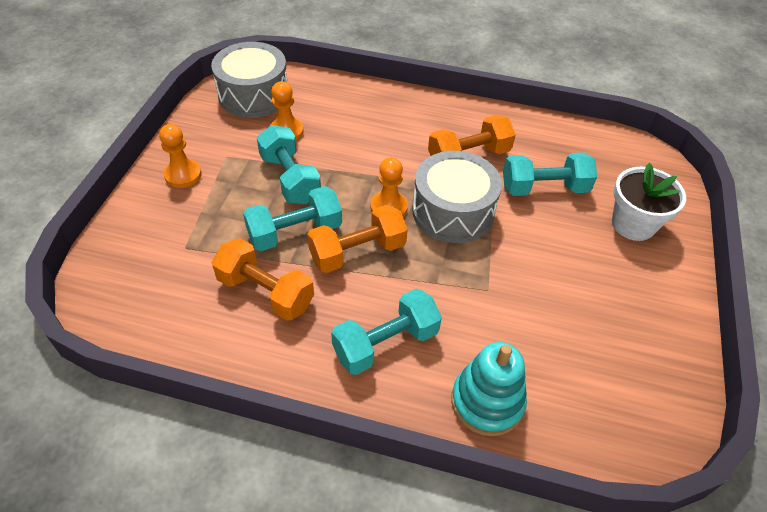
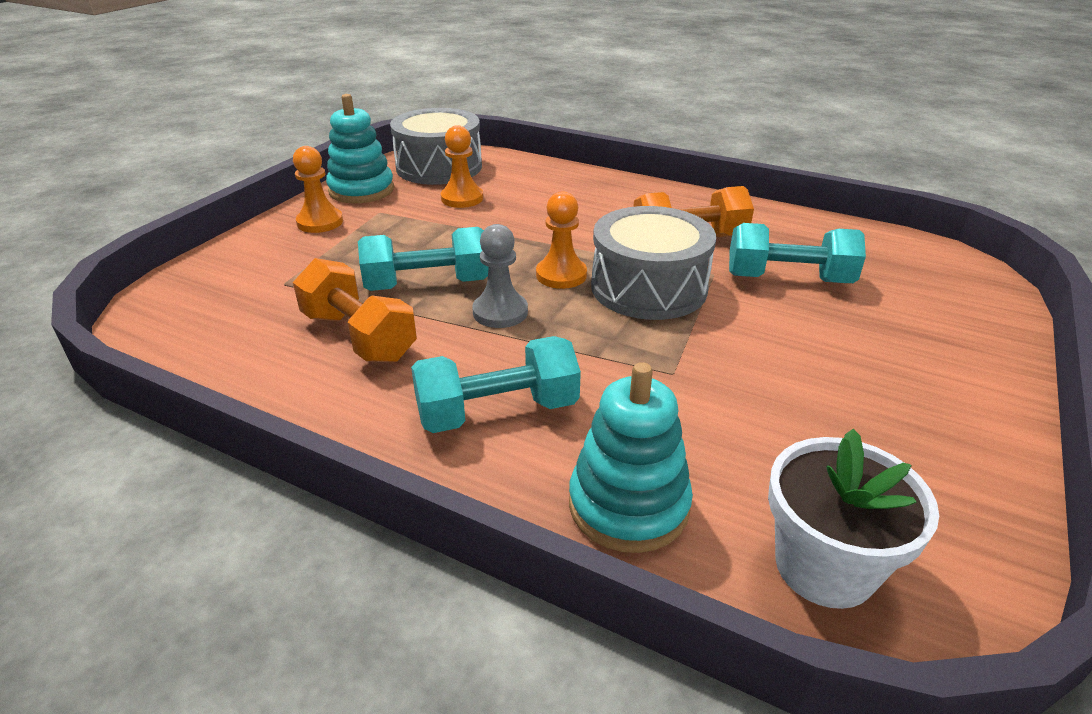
camera: 15 degrees right, 15 degrees down
(201, 132) = (361, 190): none -> turquoise stacking toy
(290, 178) = (446, 237): turquoise dumbbell -> none
(357, 252) = (500, 312): orange dumbbell -> grey pawn
(633, 224) = (921, 329): white flower pot -> white flower pot (824, 566)

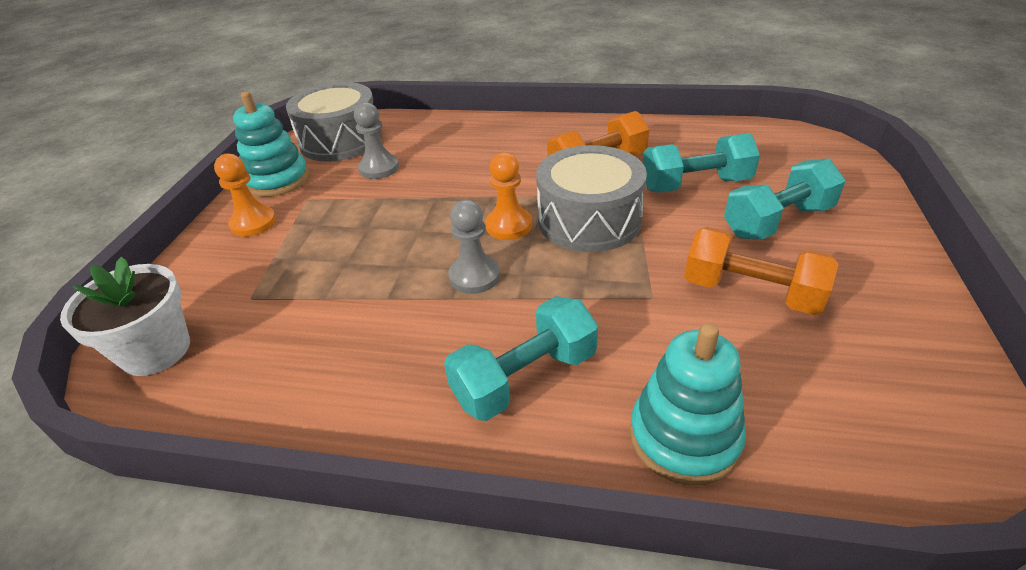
camera: 15 degrees left, 5 degrees up
(359, 336) = (355, 336): orange dumbbell -> orange dumbbell (751, 292)
(427, 284) = (392, 264): turquoise dumbbell -> turquoise dumbbell (777, 221)
(462, 198) = (379, 168): orange pawn -> grey pawn
(824, 566) = (862, 444): white flower pot -> white flower pot (156, 351)

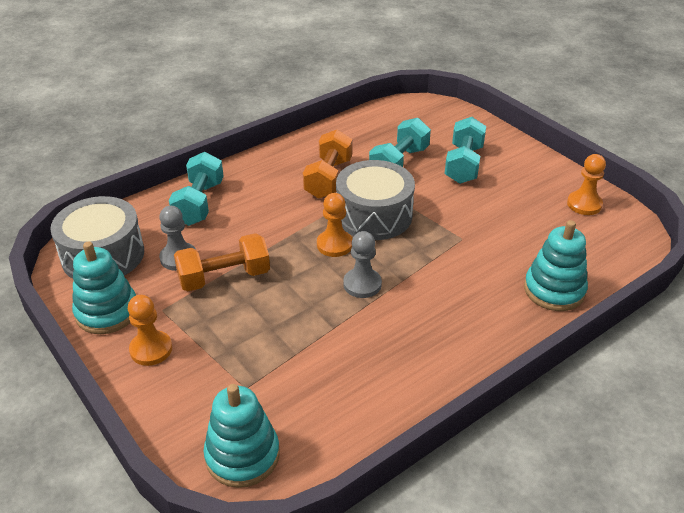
camera: 50 degrees left, 0 degrees up
(156, 351) = (242, 455): white flower pot -> turquoise stacking toy
(525, 378) = (463, 314): turquoise dumbbell -> turquoise dumbbell (199, 203)
(751, 292) = (498, 209): orange dumbbell -> orange dumbbell (224, 277)
(907, 359) = (584, 204): none -> orange pawn

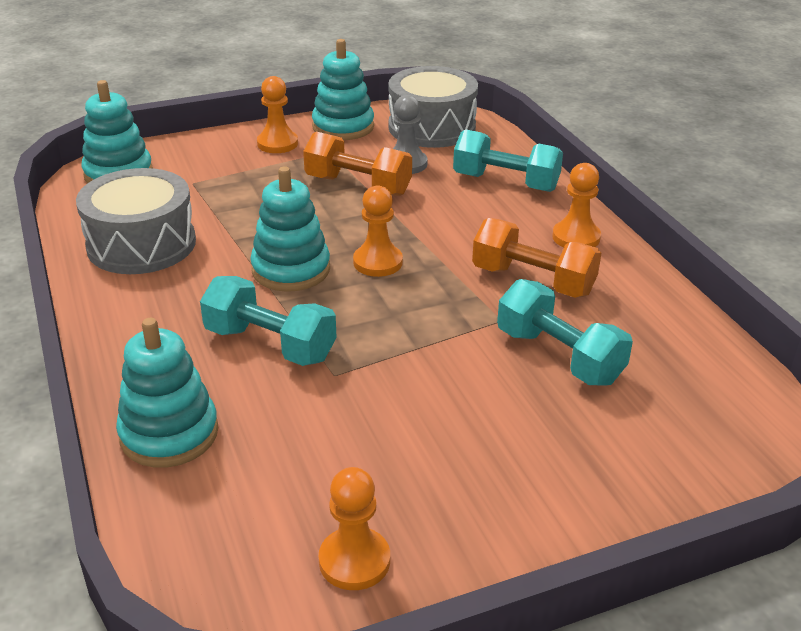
camera: 105 degrees right, 5 degrees down
(224, 277) = (358, 186): orange dumbbell -> orange dumbbell turned 60 degrees counterclockwise
(269, 167) = (576, 237): none -> orange pawn
(362, 284) = (291, 270): grey pawn -> turquoise stacking toy
(374, 215) = (427, 304): grey drum -> grey drum (141, 244)
(463, 164) = (537, 431): turquoise dumbbell -> turquoise dumbbell (270, 344)

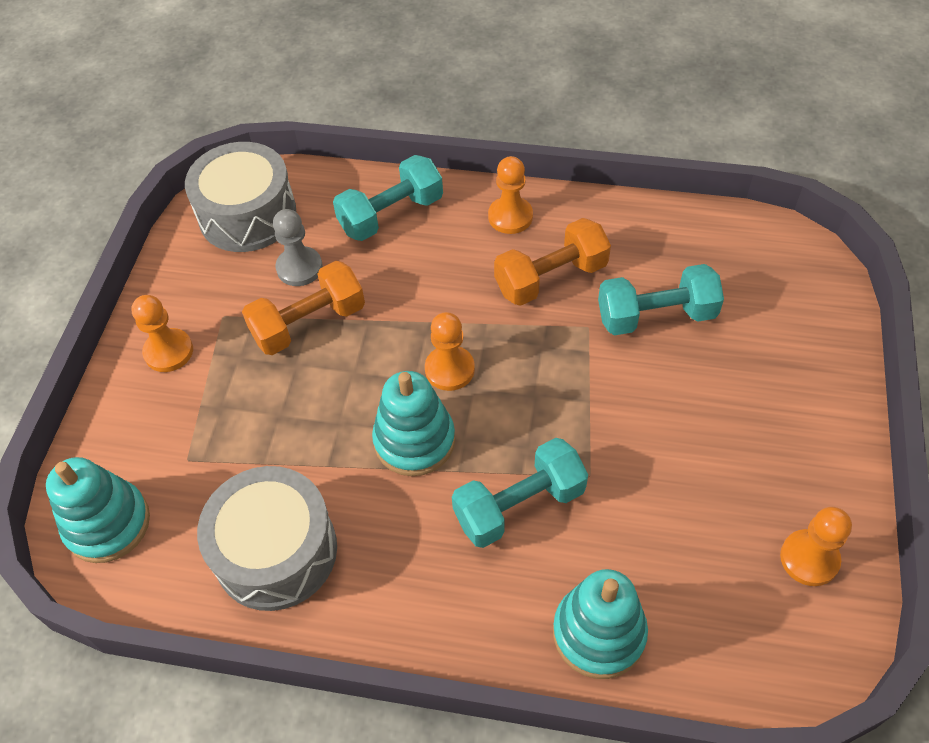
camera: 55 degrees left, 20 degrees up
(343, 127) = (183, 282): turquoise stacking toy -> none

